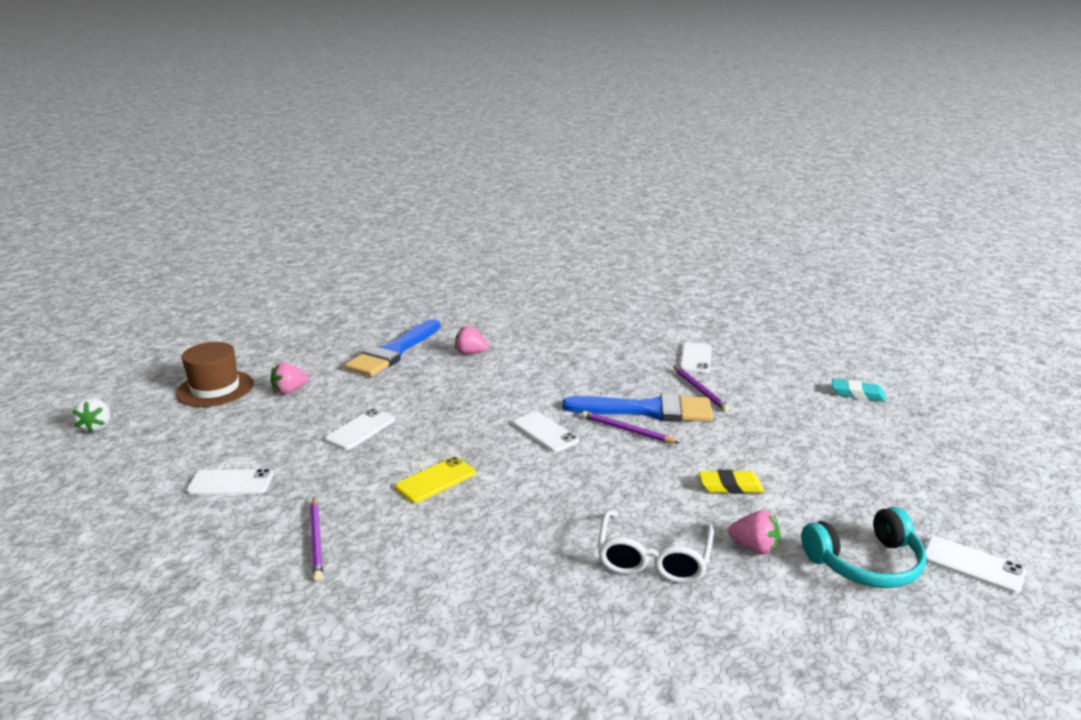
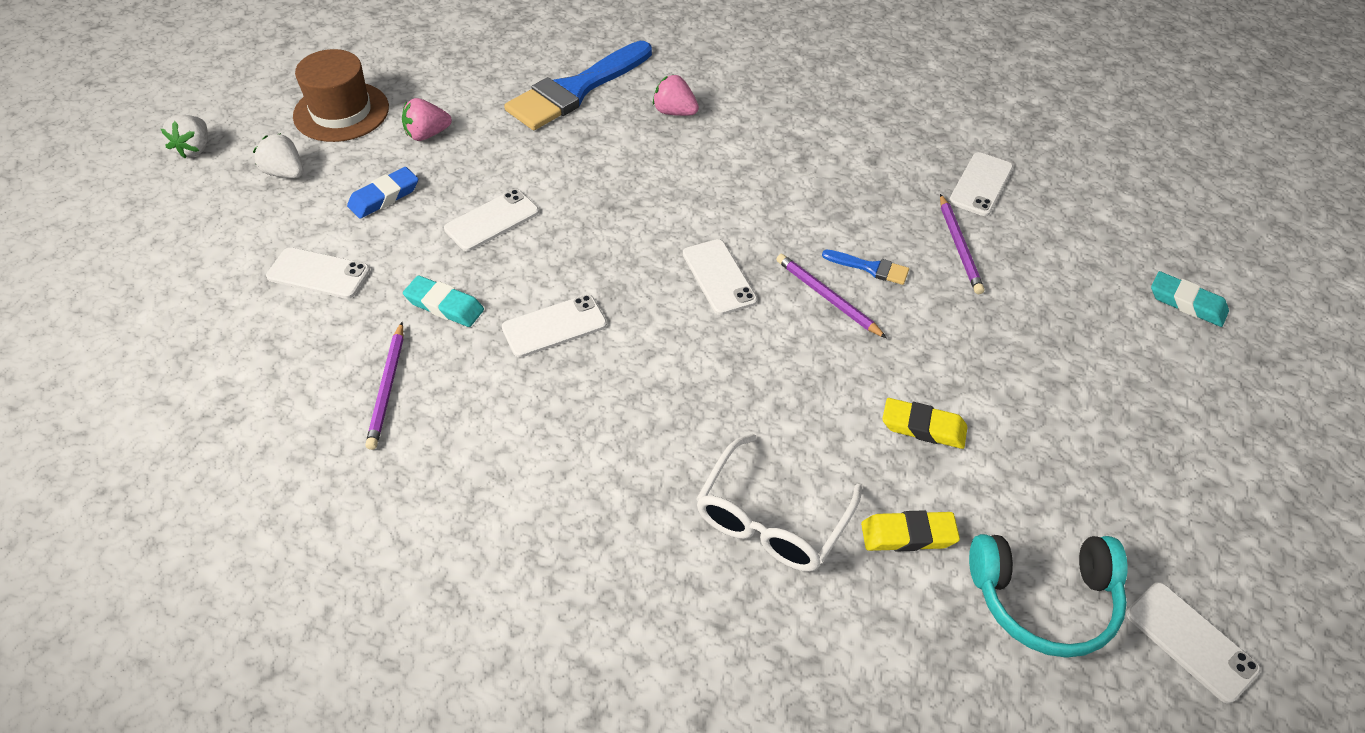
camera: 15 degrees right, 25 degrees up
(180, 429) = (285, 173): none -> white strawberry
(269, 430) = (384, 197): none -> blue eraser
(343, 483) = (444, 305): none -> turquoise eraser
(436, 480) = (554, 326): yellow phone -> white phone
(647, 410) = (870, 268): blue brush -> blue brush, size x0.43
(754, 547) = (908, 535): pink strawberry -> yellow eraser

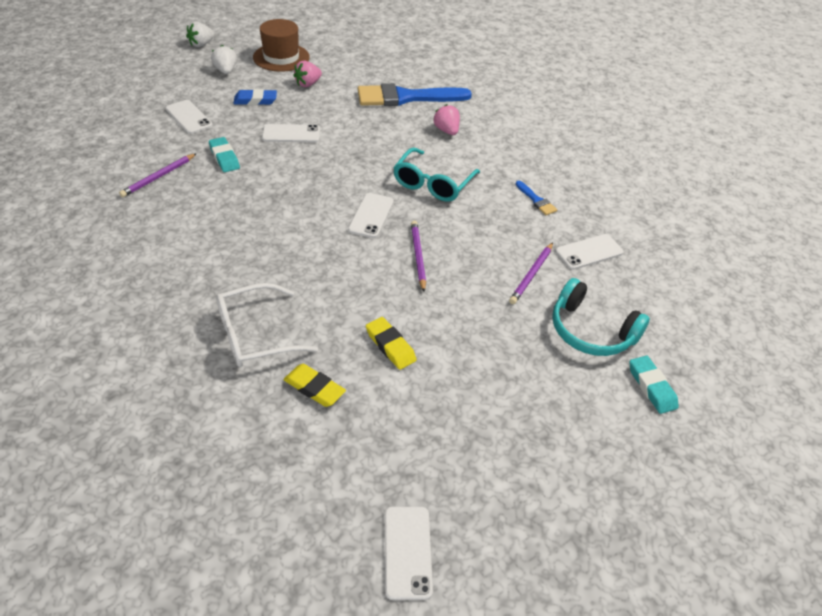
camera: 35 degrees right, 5 degrees down
(427, 134) = (308, 84): pink strawberry -> pink strawberry turned 60 degrees counterclockwise
(554, 326) = (262, 193): white phone -> none
(738, 193) = (432, 184): none -> turquoise glasses
(870, 268) = (462, 256): blue brush -> blue brush (536, 200)
(1044, 599) = (348, 469): turquoise headphones -> turquoise headphones (591, 331)

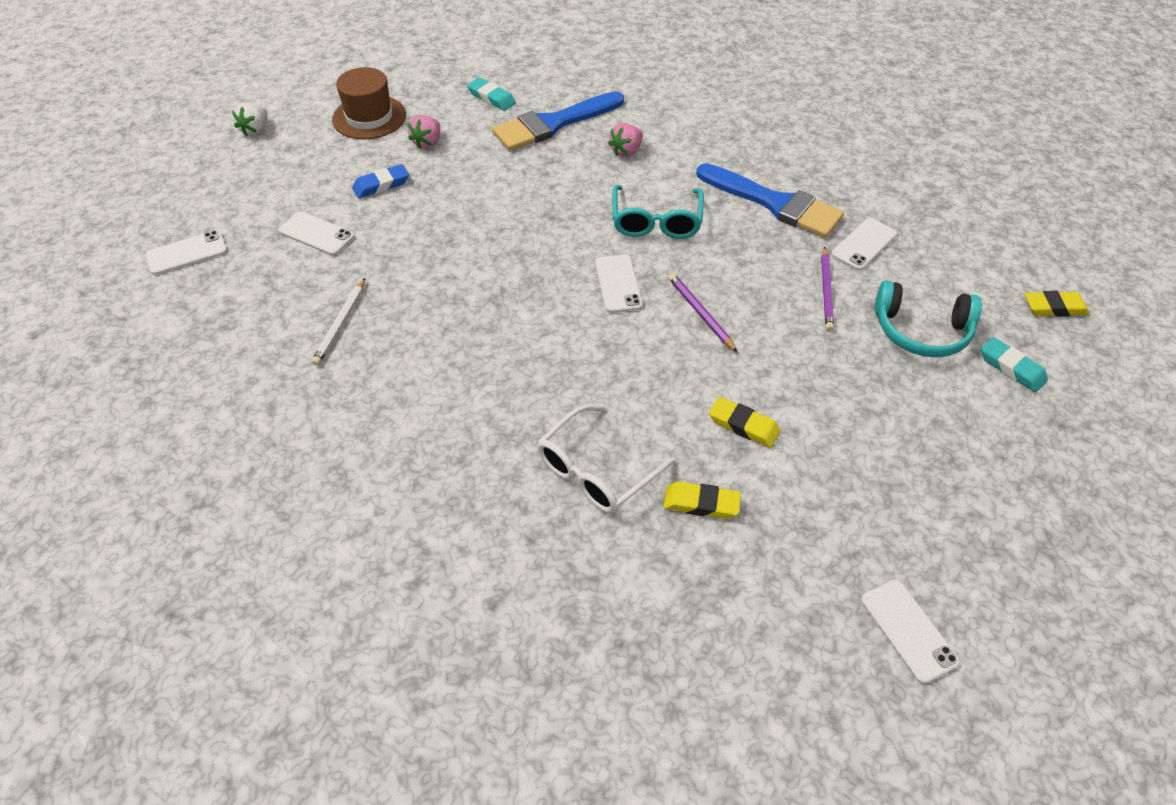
camera: 20 degrees left, 5 degrees up
(159, 177) = (341, 324): purple pencil -> white pencil
(224, 158) = (400, 271): turquoise eraser -> turquoise eraser (491, 98)
(226, 71) = (315, 157): white strawberry -> none
(291, 134) = (456, 214): white phone -> white phone (187, 253)
(446, 131) = (626, 151): pink strawberry -> pink strawberry turned 90 degrees counterclockwise
(536, 200) = (774, 203): blue brush -> blue brush, size x2.35
(726, 355) = (1054, 308): none -> yellow eraser

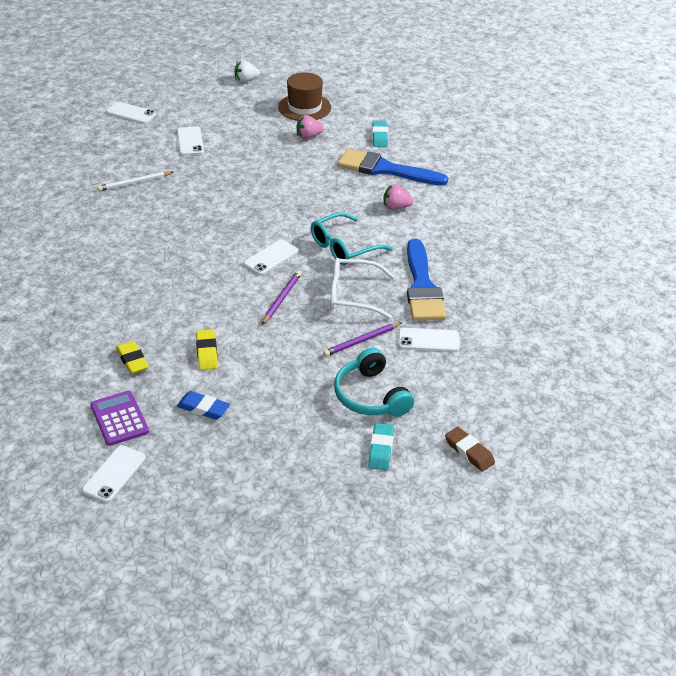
camera: 50 degrees right, 10 degrees down
(381, 185) = (253, 140): blue eraser -> blue eraser (203, 408)
(596, 471) = (119, 313): white glasses -> white glasses (352, 295)
(805, 573) = (119, 419): none -> purple calculator
(1054, 308) = (469, 452): yellow eraser -> brown eraser

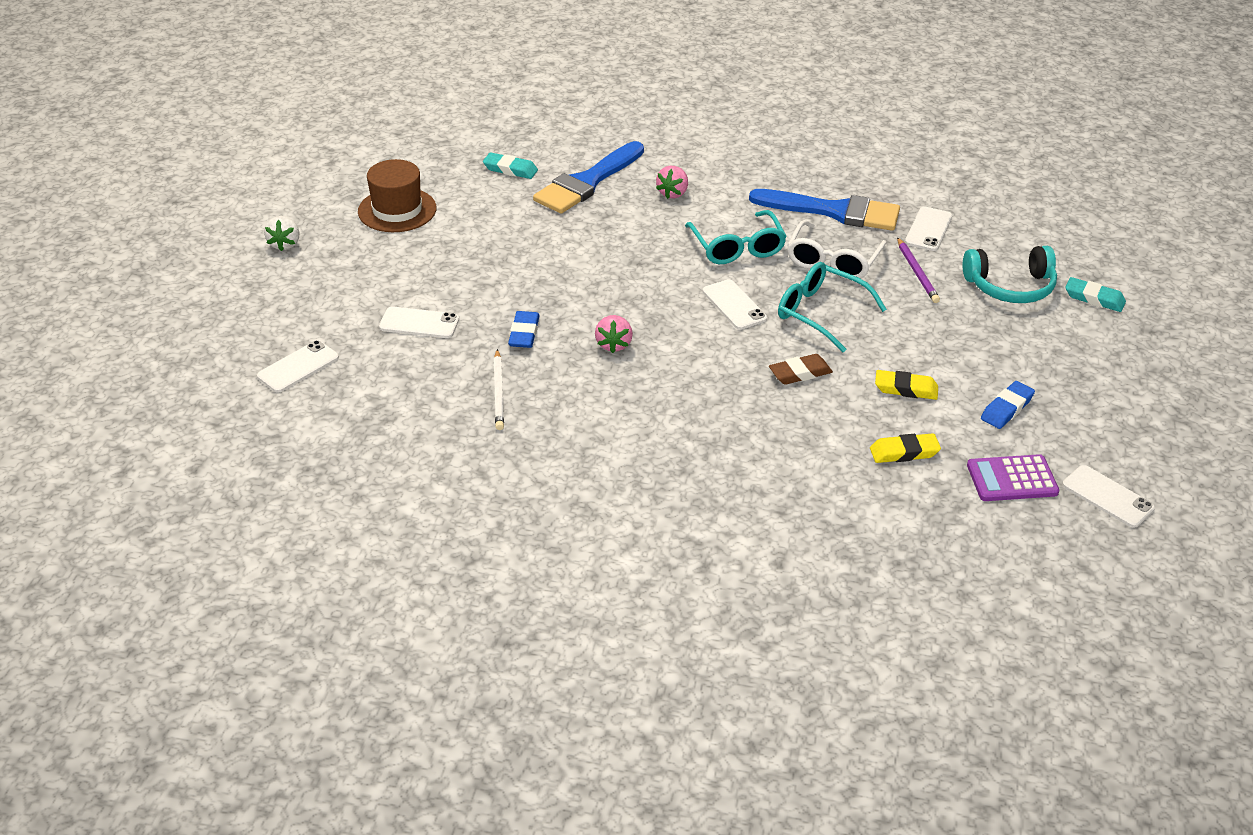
camera: 70 degrees left, 0 degrees up
(197, 180) = (524, 333): none -> blue eraser
(281, 299) = (820, 313): purple pencil -> turquoise glasses
(308, 136) = (474, 222): pink strawberry -> pink strawberry (613, 344)
(469, 452) = (1105, 246): brown eraser -> brown eraser (800, 373)

